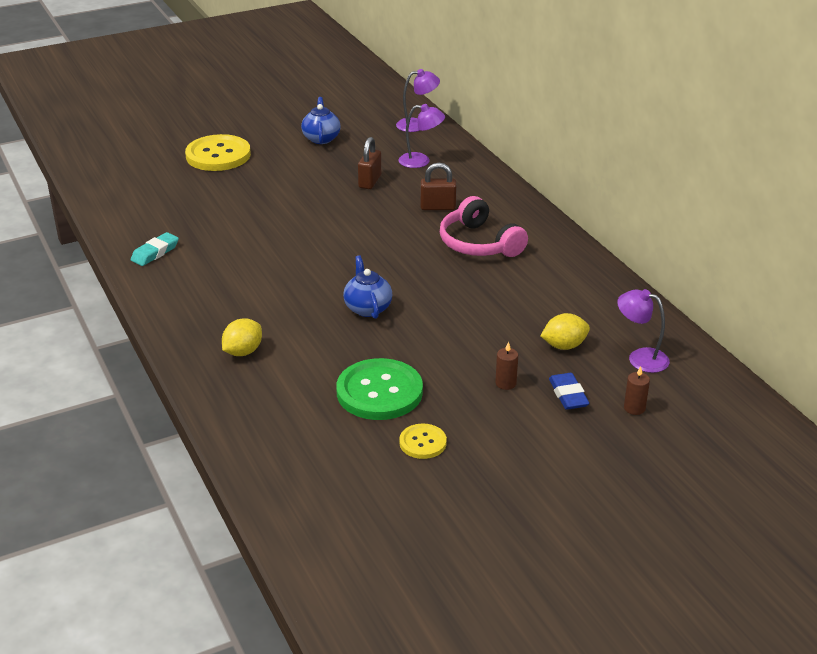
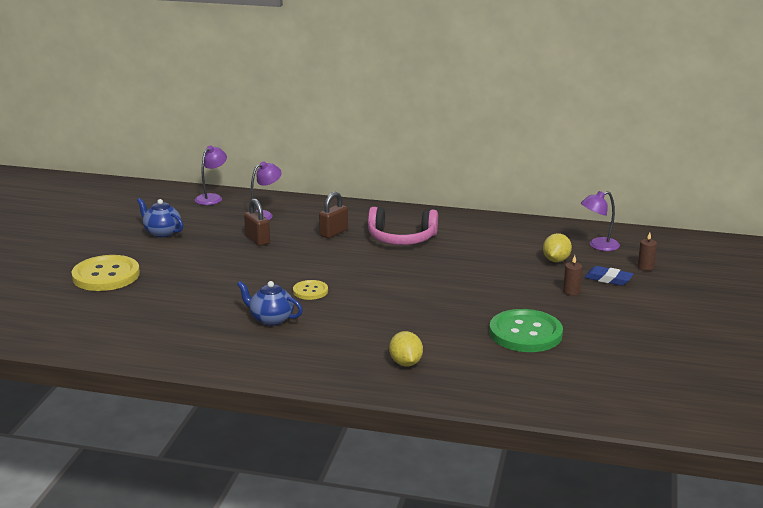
camera: 50 degrees left, 10 degrees down
(155, 253) = (207, 350): turquoise eraser -> none
(367, 308) = (420, 300): blue teapot -> blue teapot (271, 319)
(423, 442) = (600, 340): yellow button -> yellow button (310, 291)

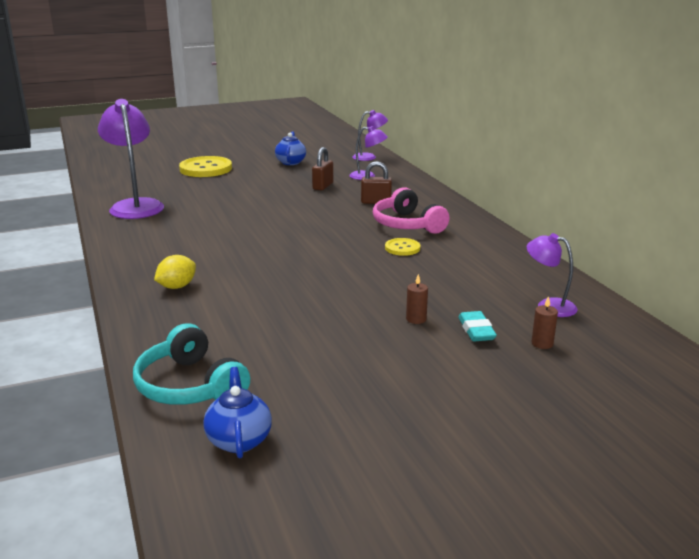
camera: 55 degrees right, 0 degrees up
(163, 337) = (135, 206): none -> purple lamp
(271, 319) = (199, 225): blue teapot -> blue teapot (239, 440)
(310, 291) = (261, 223): yellow button -> yellow button (402, 248)
(525, 333) = (293, 320): green button -> none
(556, 260) = (475, 294): yellow lemon -> none
(588, 398) = (190, 386): none -> turquoise headphones
(608, 279) = (476, 330): blue eraser -> turquoise eraser

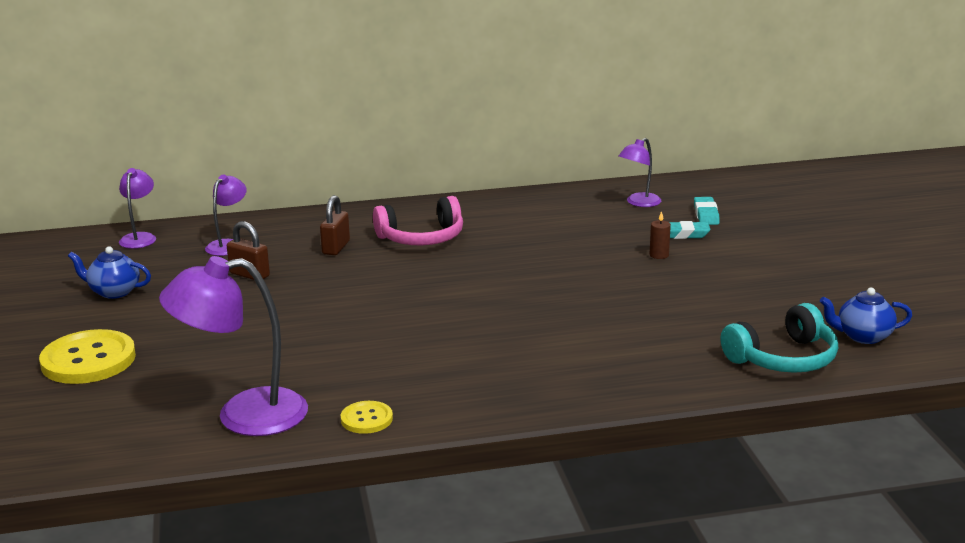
camera: 80 degrees left, 0 degrees up
(177, 287) = (563, 371): yellow lemon -> none
(402, 248) = (490, 246): yellow button -> yellow button (366, 419)
(542, 343) = (706, 215): brown candle -> turquoise eraser

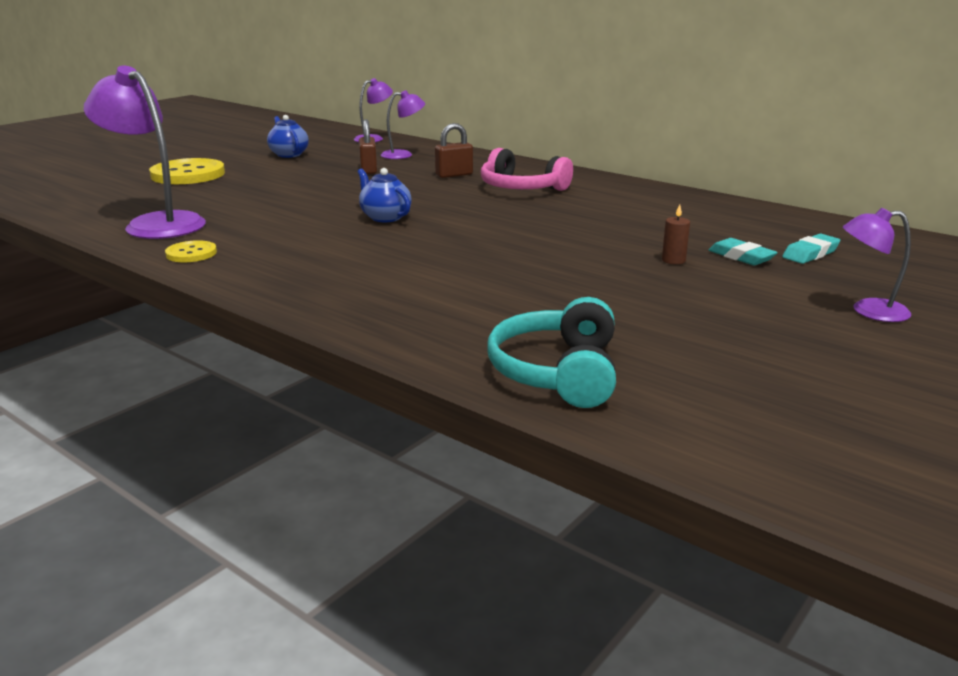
camera: 50 degrees right, 0 degrees up
(639, 203) = (764, 226): purple lamp -> purple lamp (868, 311)
(783, 358) = (557, 372): turquoise headphones -> turquoise headphones turned 75 degrees clockwise
(863, 336) = (698, 402): blue teapot -> blue teapot (385, 217)

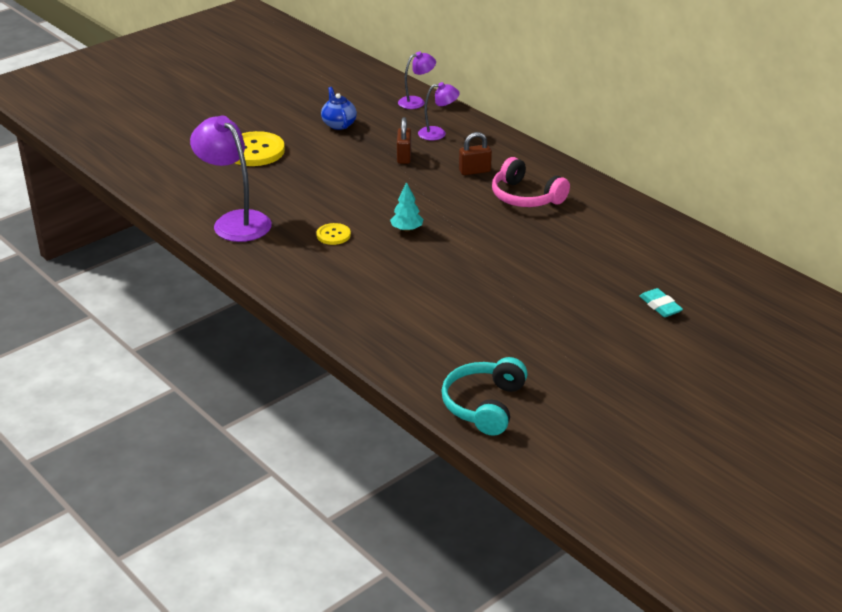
camera: 10 degrees right, 10 degrees up
(191, 253) = (262, 262): yellow button -> yellow button (333, 235)
(385, 217) = (406, 229): blue teapot -> turquoise tree
(673, 260) = (607, 305): brown candle -> none
(810, 254) = (715, 308): turquoise eraser -> none
(868, 311) = (715, 373): purple lamp -> none

